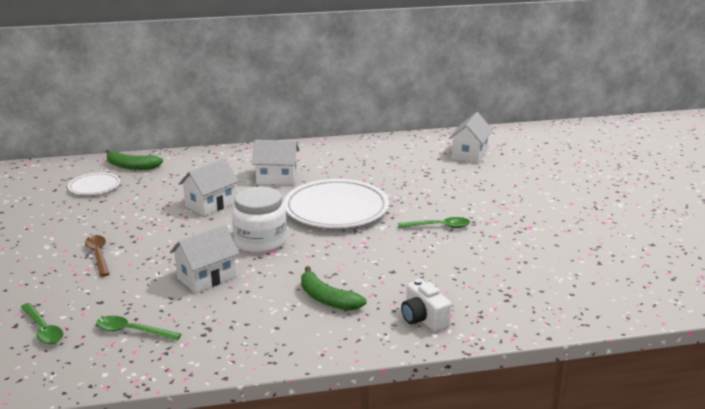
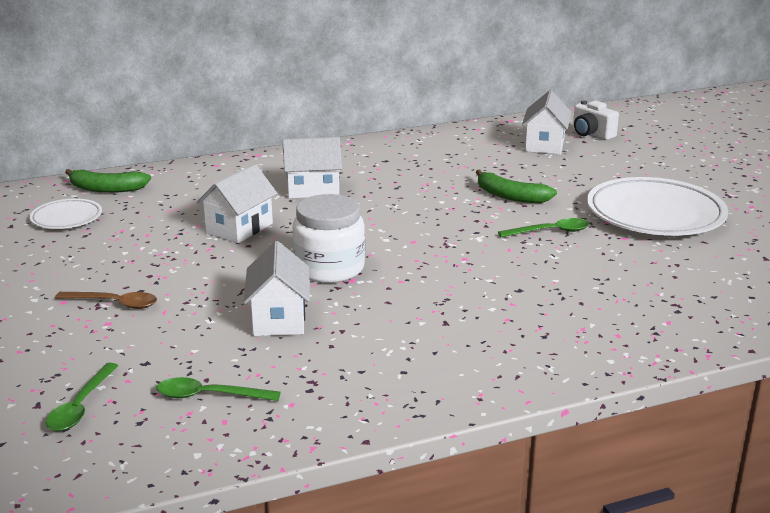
camera: 10 degrees left, 0 degrees up
(43, 329) = (81, 406): green spoon -> green spoon turned 60 degrees clockwise
(98, 255) = (114, 303): brown spoon -> brown spoon turned 135 degrees clockwise
(206, 277) = (279, 319): white house -> white house turned 45 degrees counterclockwise
(327, 299) = (452, 330): green banana -> green banana (510, 196)
(336, 209) = (409, 222): white plate -> white plate (655, 214)
(423, 319) = (587, 343): white camera -> white camera (591, 134)

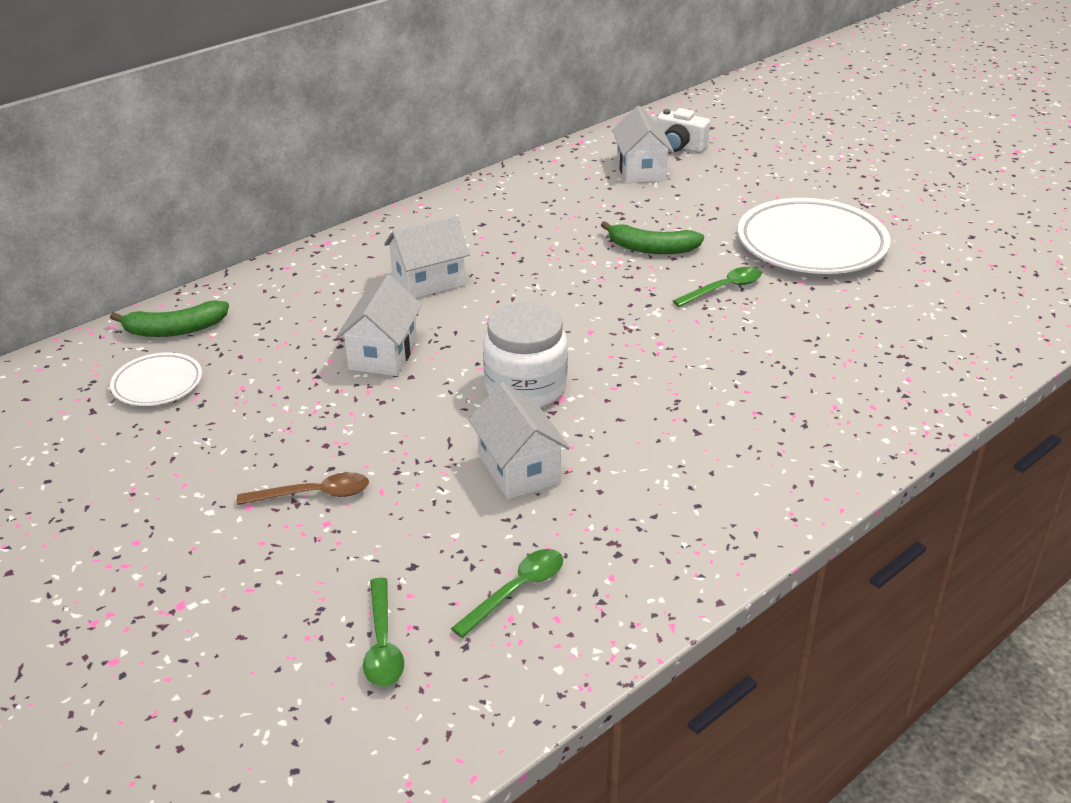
camera: 20 degrees left, 10 degrees up
(209, 396) = (517, 590): green spoon -> green spoon turned 150 degrees clockwise

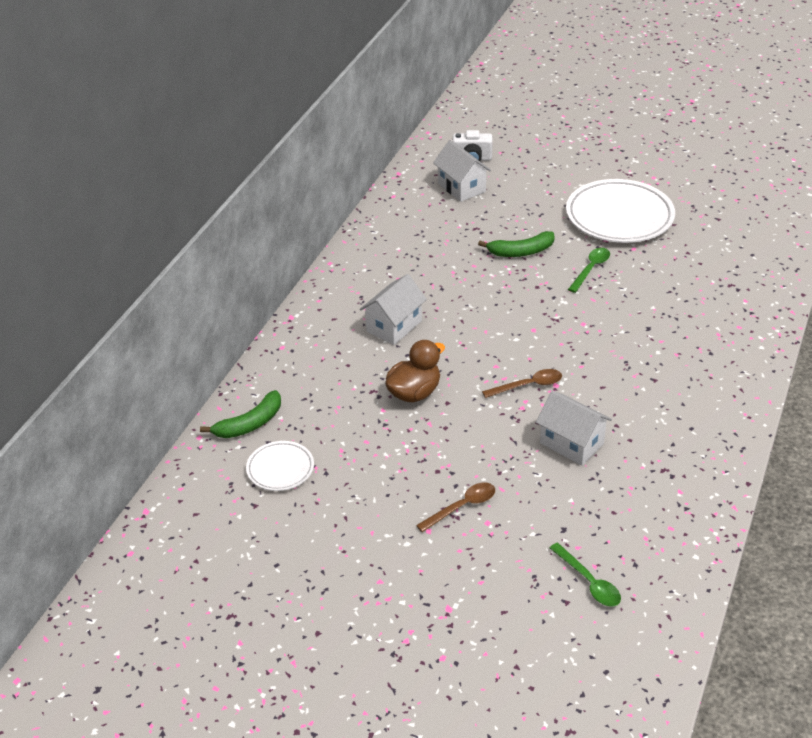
camera: 25 degrees left, 5 degrees up
(383, 354) = (414, 393): white house -> brown duck
(517, 590) = (635, 520): green spoon -> none
(525, 388) = (528, 385): white jar -> brown spoon

